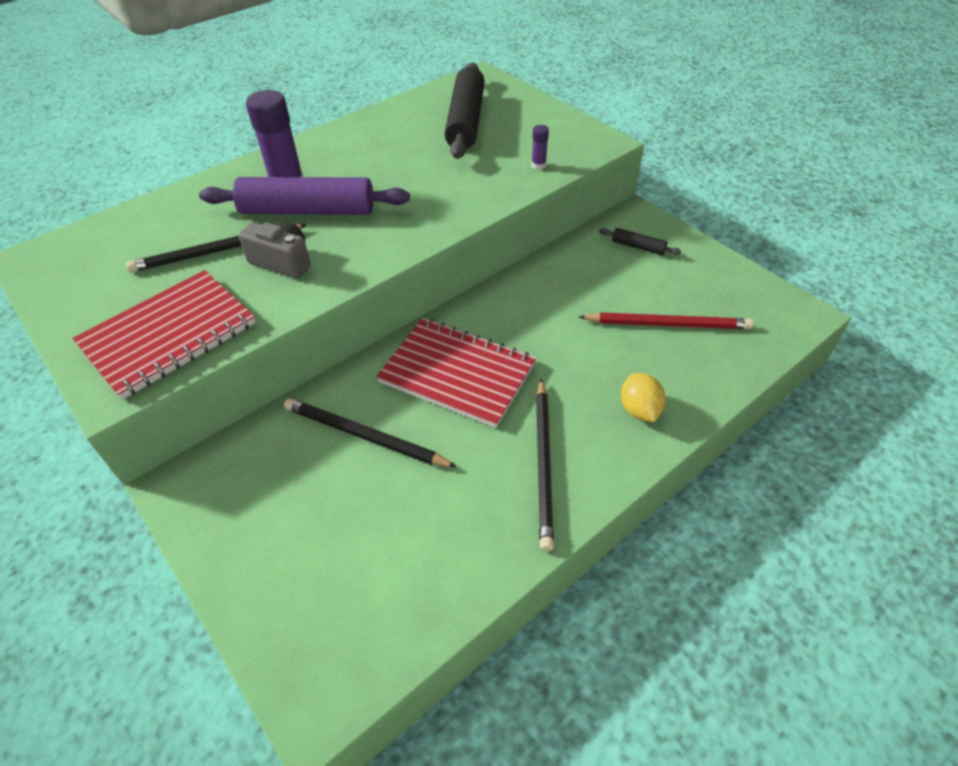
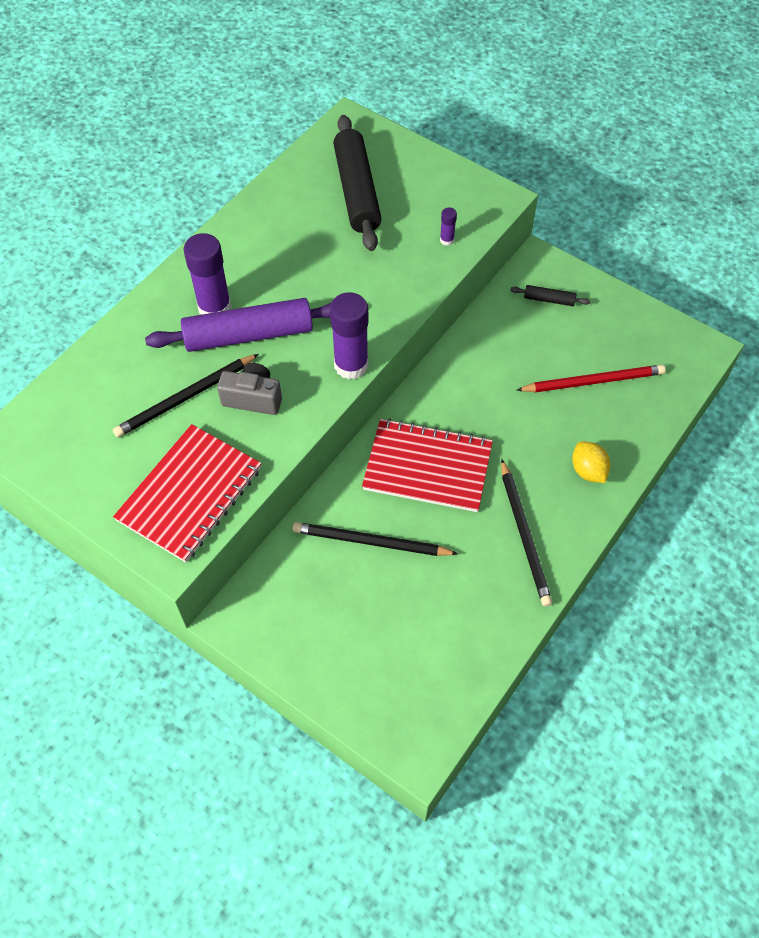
camera: 15 degrees left, 10 degrees up
(397, 249) = (351, 365): none -> purple glue stick

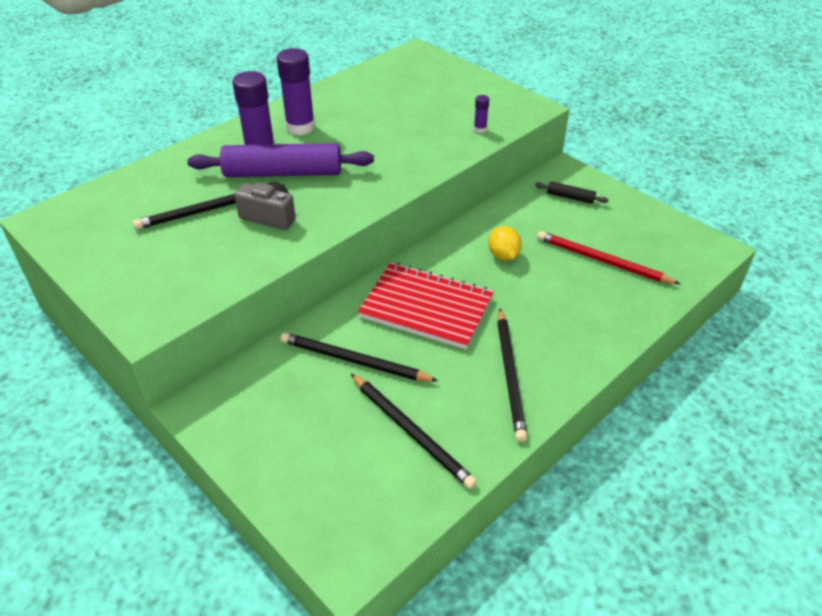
camera: 10 degrees right, 15 degrees down
(190, 494) = (183, 279): red notebook -> none
(351, 365) = (367, 203): purple glue stick -> purple glue stick (300, 127)
(357, 191) = (410, 92): black rolling pin -> none
(444, 612) = (411, 432): none -> black pencil
(588, 471) = (585, 330): yellow lemon -> yellow lemon (503, 255)
(593, 381) = (602, 261): red pencil -> red pencil turned 150 degrees counterclockwise

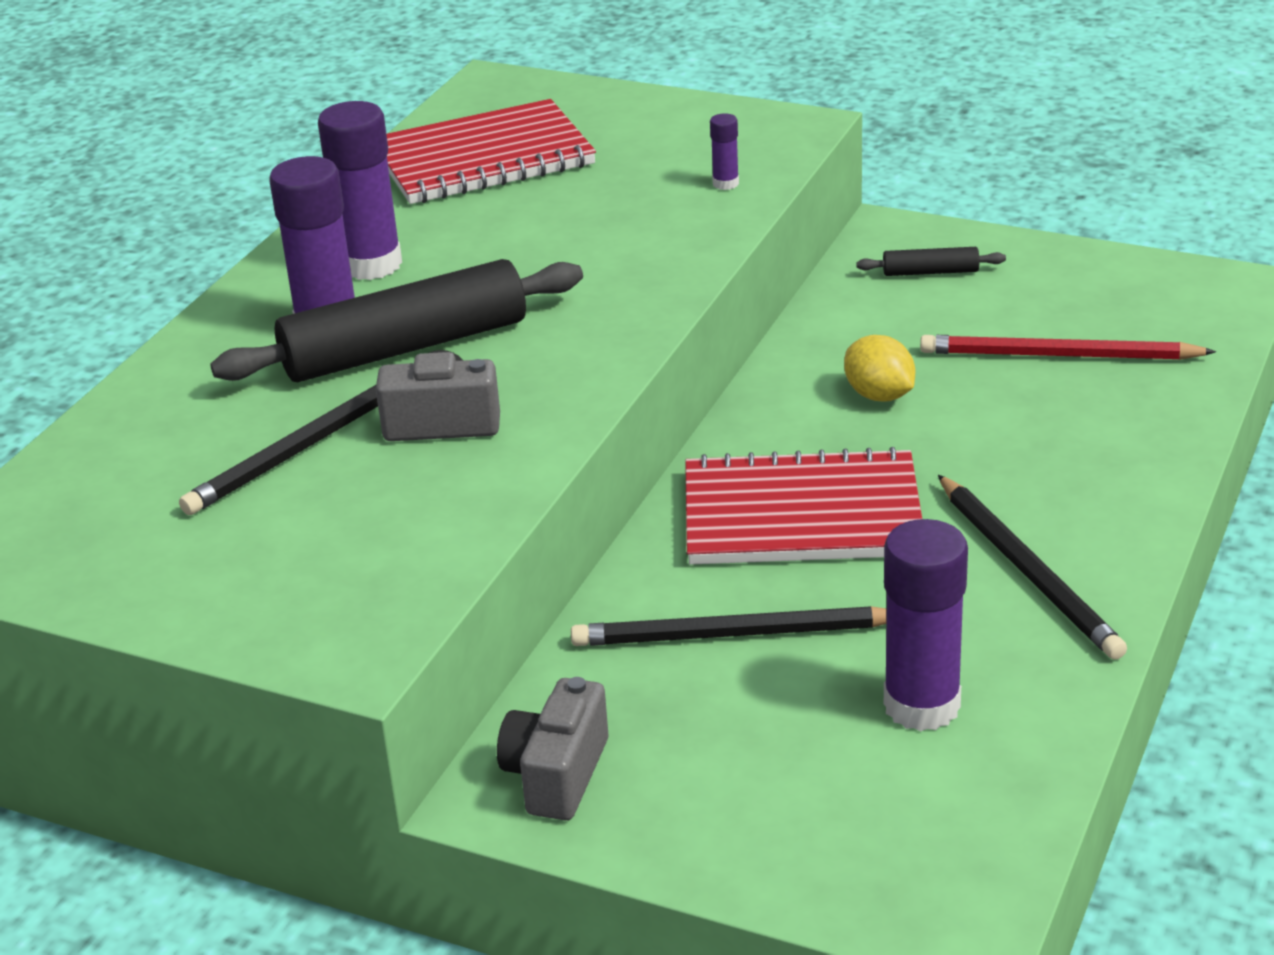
camera: 20 degrees left, 10 degrees down
(229, 406) = (556, 775): none -> grey camera
(283, 173) = (405, 348): purple rolling pin -> black rolling pin
(385, 87) = (483, 158): none -> red notebook
(411, 432) = (921, 705): black pencil -> purple glue stick

